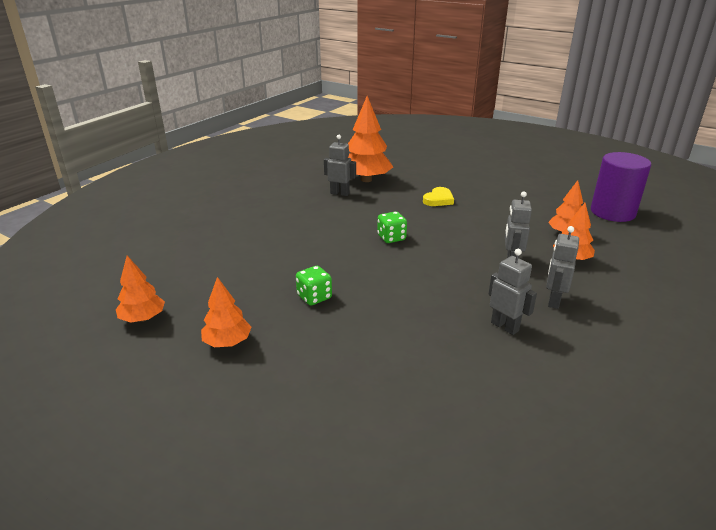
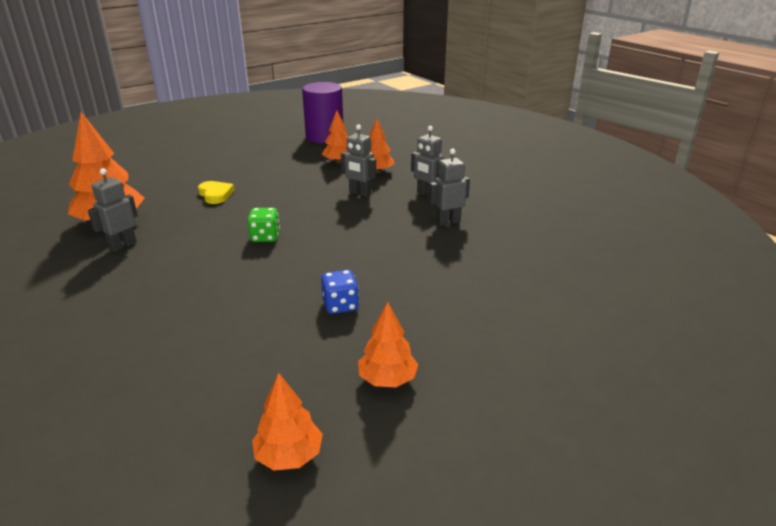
camera: 70 degrees left, 0 degrees up
(314, 297) = (340, 305): green dice -> blue dice

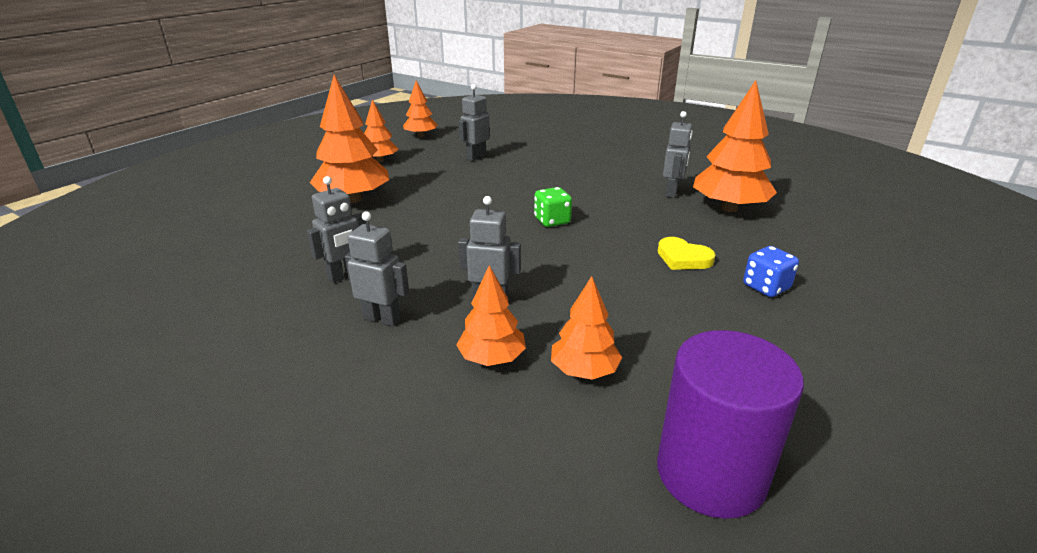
camera: 160 degrees right, 0 degrees up
(249, 354) = (476, 157): none -> grey robot
(340, 305) = (432, 185): blue dice -> blue dice (766, 287)
(434, 300) = (354, 199): none -> orange tree

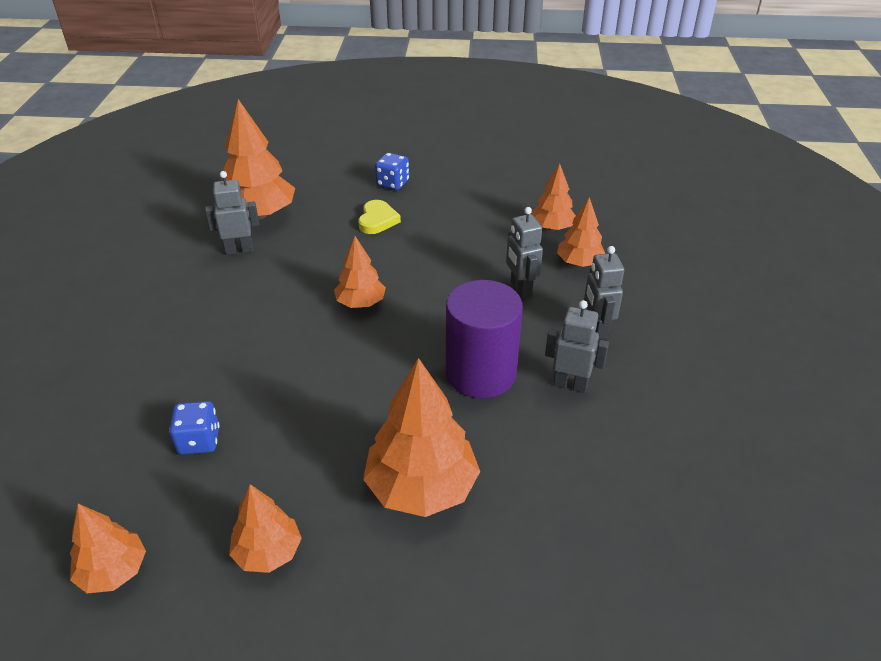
camera: 120 degrees left, 10 degrees up
(476, 157) = (199, 441): grey robot -> blue dice
(552, 221) = (360, 303): green dice -> orange tree
(711, 473) = (581, 179): purple cylinder -> purple cylinder (480, 373)

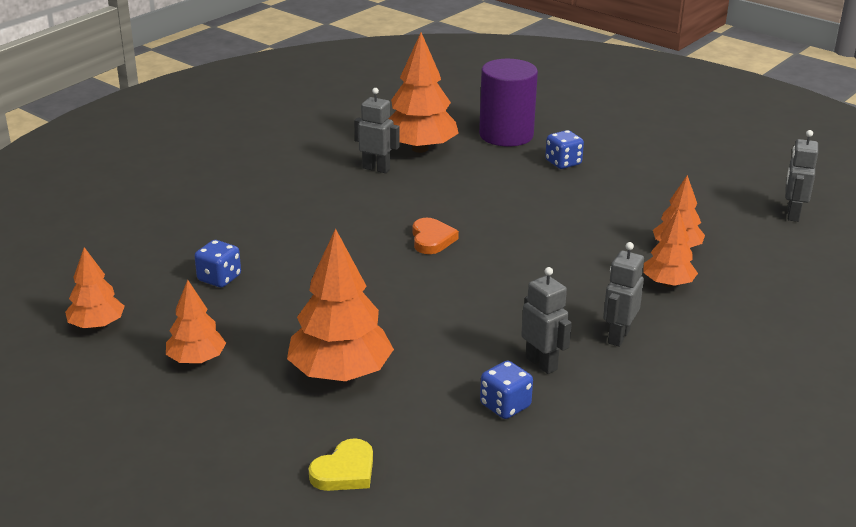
camera: 35 degrees right, 10 degrees down
(360, 303) = (432, 239): orange tree -> orange heart
(377, 220) = (516, 186): yellow heart -> yellow heart (345, 471)
(480, 373) = (474, 324): purple cylinder -> purple cylinder (506, 135)
(520, 288) = (584, 281): grey robot -> grey robot (792, 214)
(586, 443) = (505, 406): none -> blue dice

